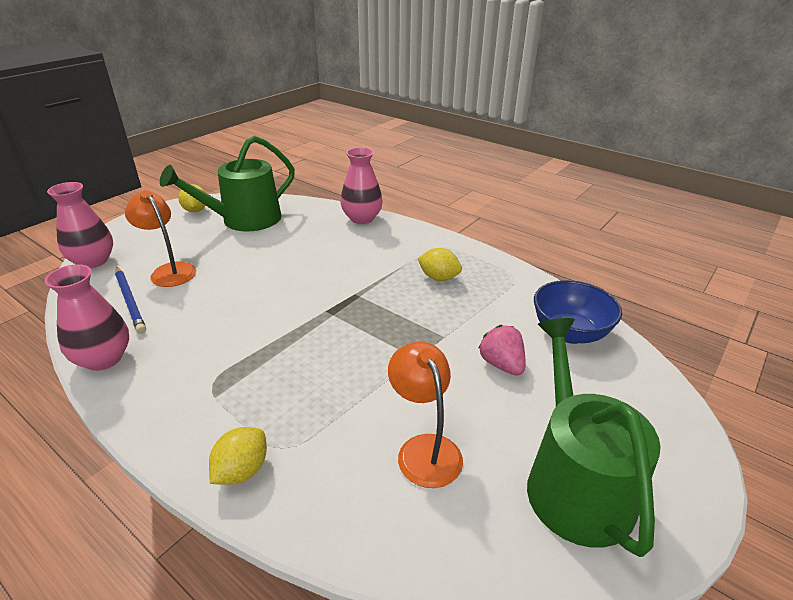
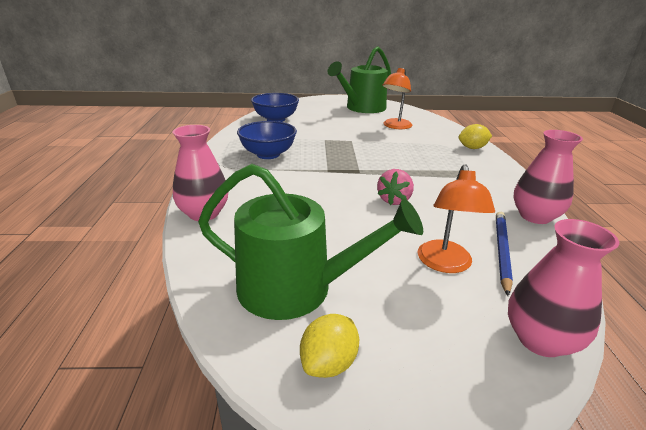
camera: 130 degrees left, 5 degrees down
(439, 278) = (268, 154): yellow lemon -> blue bowl
(501, 364) = (323, 125): pink strawberry -> pink strawberry (394, 200)

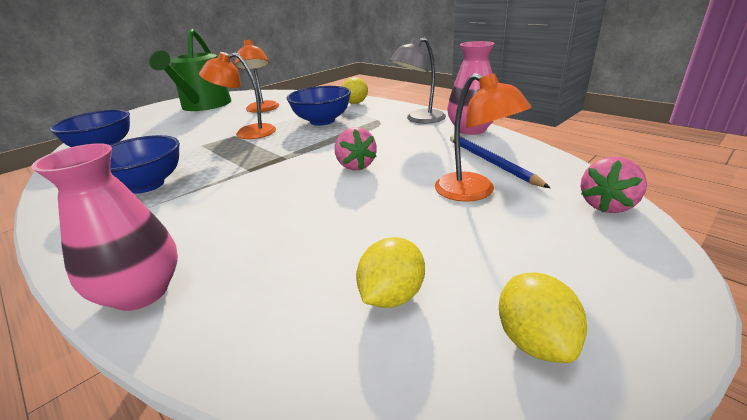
camera: 40 degrees left, 0 degrees up
(296, 288) = (392, 296): green watering can -> yellow lemon
(361, 142) = (247, 133): none -> orange lamp
(423, 154) = (322, 121): none -> blue bowl
(503, 186) = (419, 119): none -> grey lamp
(540, 340) = (607, 205): pink vase -> pink strawberry

